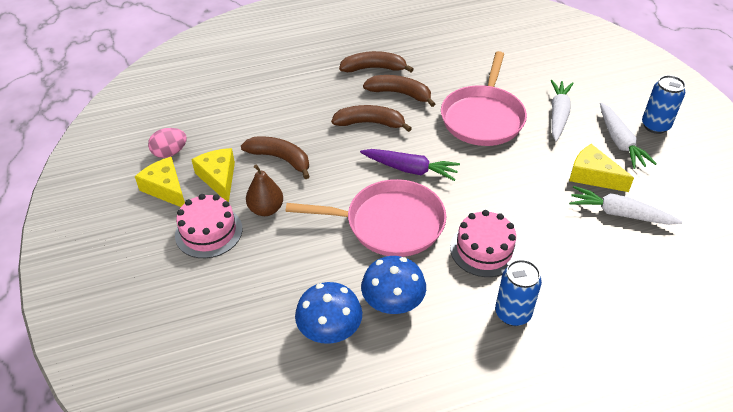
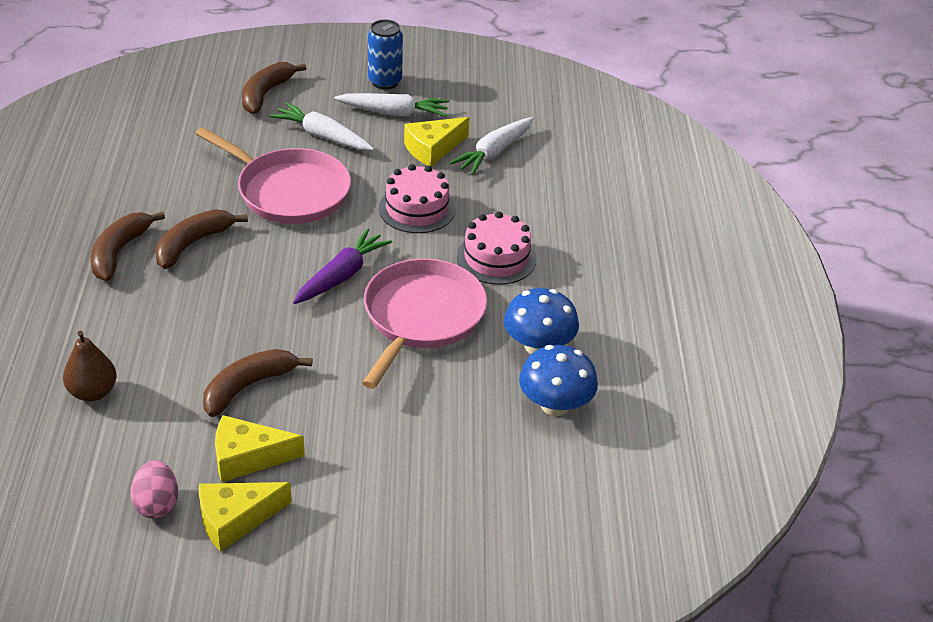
camera: 75 degrees left, 5 degrees down
(208, 232) = (348, 485): pink cake -> pink cake (417, 209)
(266, 209) = (337, 420): brown pear -> brown pear (92, 392)
(370, 123) = (233, 286): brown banana -> brown banana (266, 94)
(512, 313) = (587, 266): blue can -> none

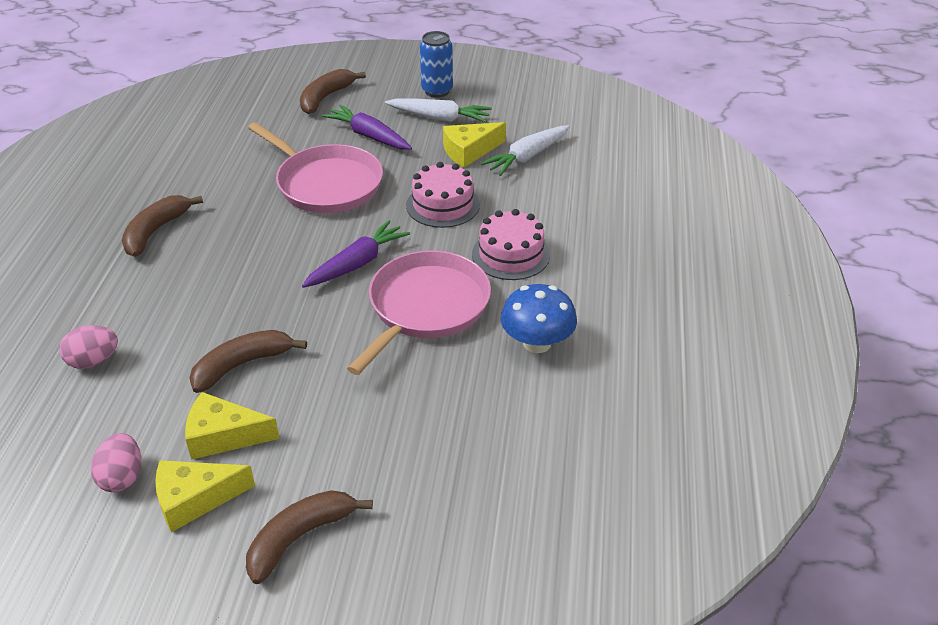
camera: 10 degrees right, 0 degrees up
(92, 392) = (93, 361): brown pear -> pink egg
(192, 244) = (225, 227): brown banana -> brown banana (299, 538)
(323, 136) = (369, 136): white carrot -> purple carrot
(555, 405) = (543, 403): blue mushroom -> none

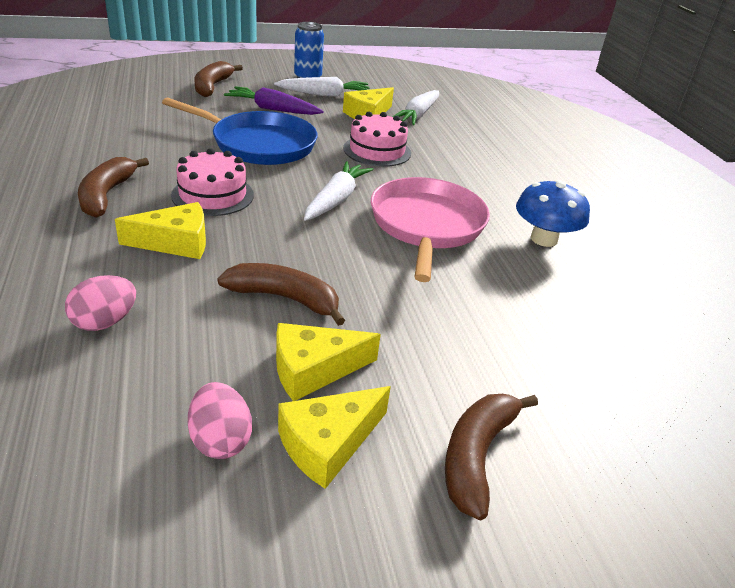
camera: 25 degrees left, 5 degrees down
(185, 292) = (175, 242): none -> yellow cheese
(242, 365) = (285, 298): brown banana -> brown banana turned 75 degrees clockwise
(326, 184) = (259, 144): pink pan -> blue pan
(357, 263) = (336, 199): purple carrot -> white carrot
(510, 254) = (464, 179): pink cake -> pink cake (213, 195)

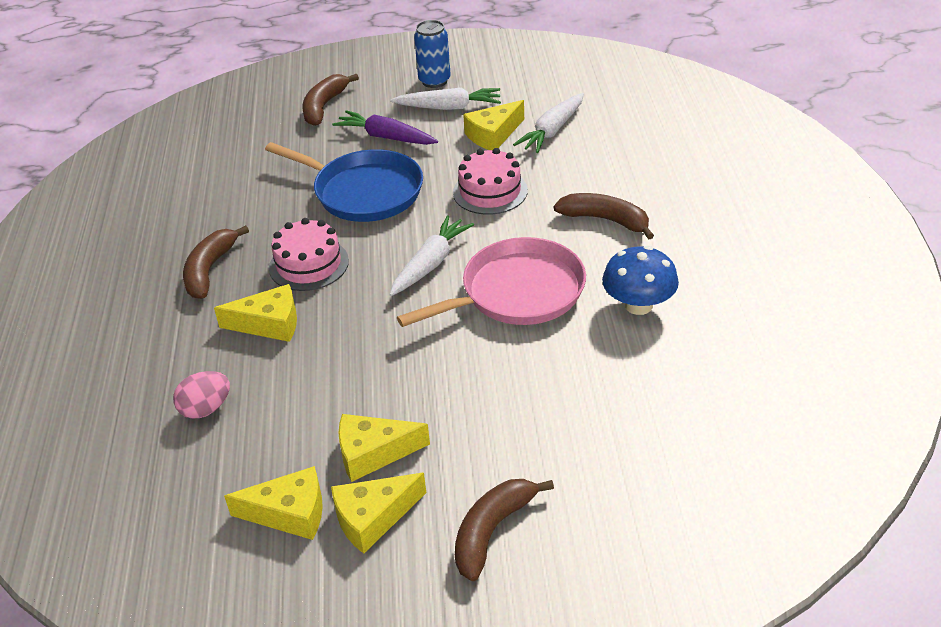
camera: 15 degrees right, 5 degrees up
(220, 440) = (290, 513): pink egg -> yellow cheese
(285, 298) = (360, 383): brown banana -> brown banana (605, 220)
(426, 225) = (517, 292): pink pan -> pink pan turned 45 degrees clockwise

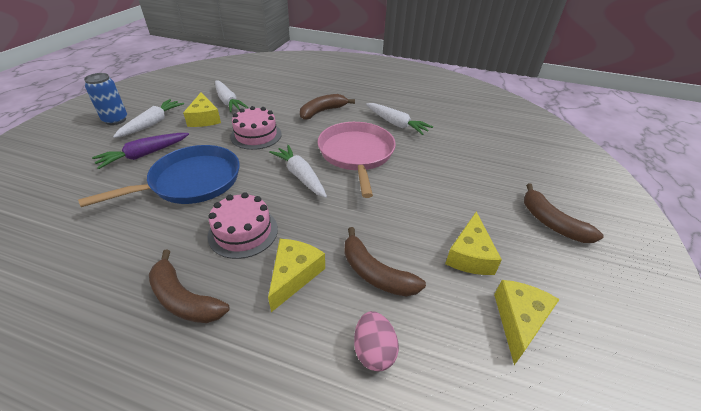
camera: 70 degrees left, 0 degrees up
(324, 106) = (60, 170): brown banana -> brown banana (375, 273)
(373, 518) = (532, 273): yellow cheese -> none
(638, 305) = (396, 124): blue mushroom -> white carrot

